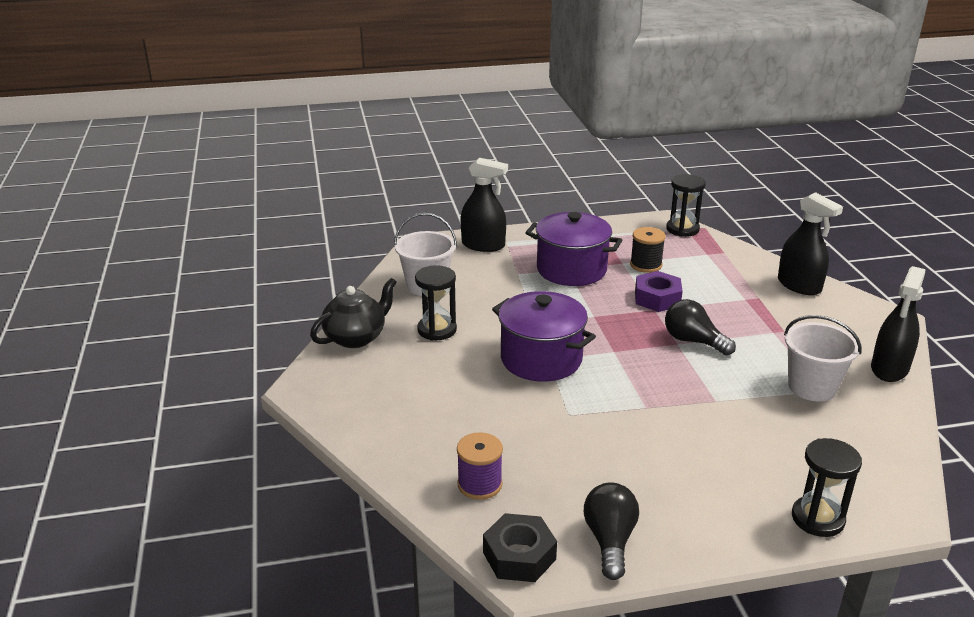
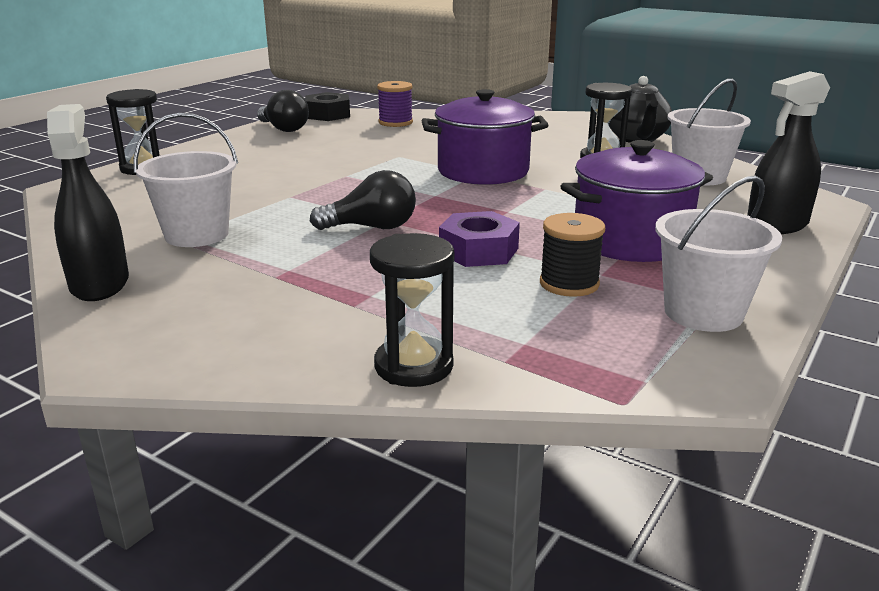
camera: 135 degrees right, 5 degrees down
(617, 234) = (703, 313): none -> white bucket
(682, 229) = (645, 375): black hourglass -> black hourglass (413, 366)
(799, 285) = (310, 352): black spray bottle -> none

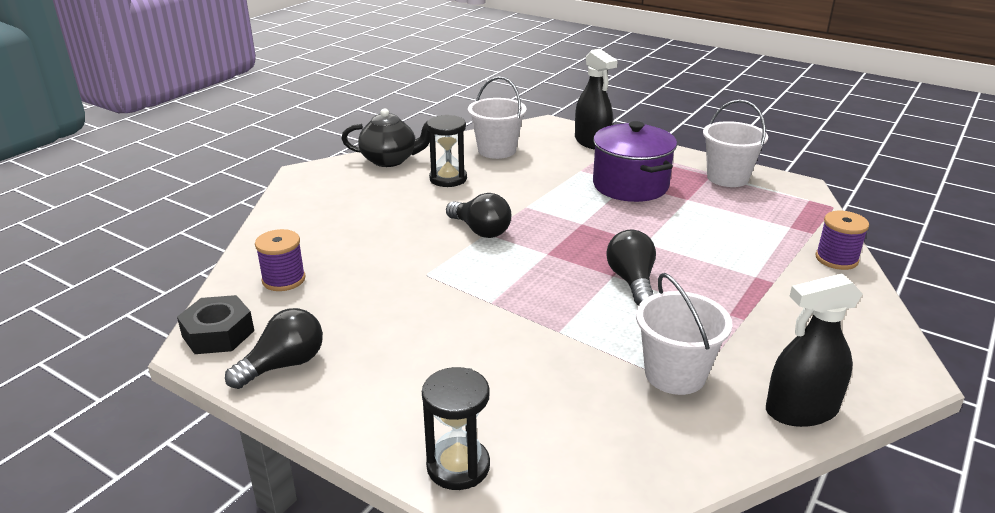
camera: 90 degrees left, 5 degrees up
(413, 366) = (836, 259): black hourglass -> purple spool
(479, 251) = (665, 236): purple nut -> none
(483, 171) = (480, 230): purple pot -> black light bulb
(569, 284) = (706, 209): black spool -> none

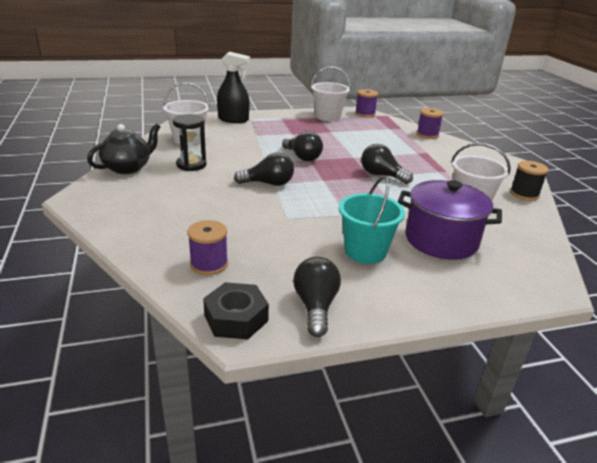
camera: 50 degrees left, 0 degrees up
(427, 348) = (365, 251): none -> turquoise bucket
(458, 466) = (486, 290): black hourglass -> none
(579, 217) = (302, 157): none -> black light bulb
(630, 185) = (295, 134): purple pot -> purple pot (441, 240)
(797, 192) = (365, 114): none -> purple spool
(801, 410) = (524, 194): black spray bottle -> black spool

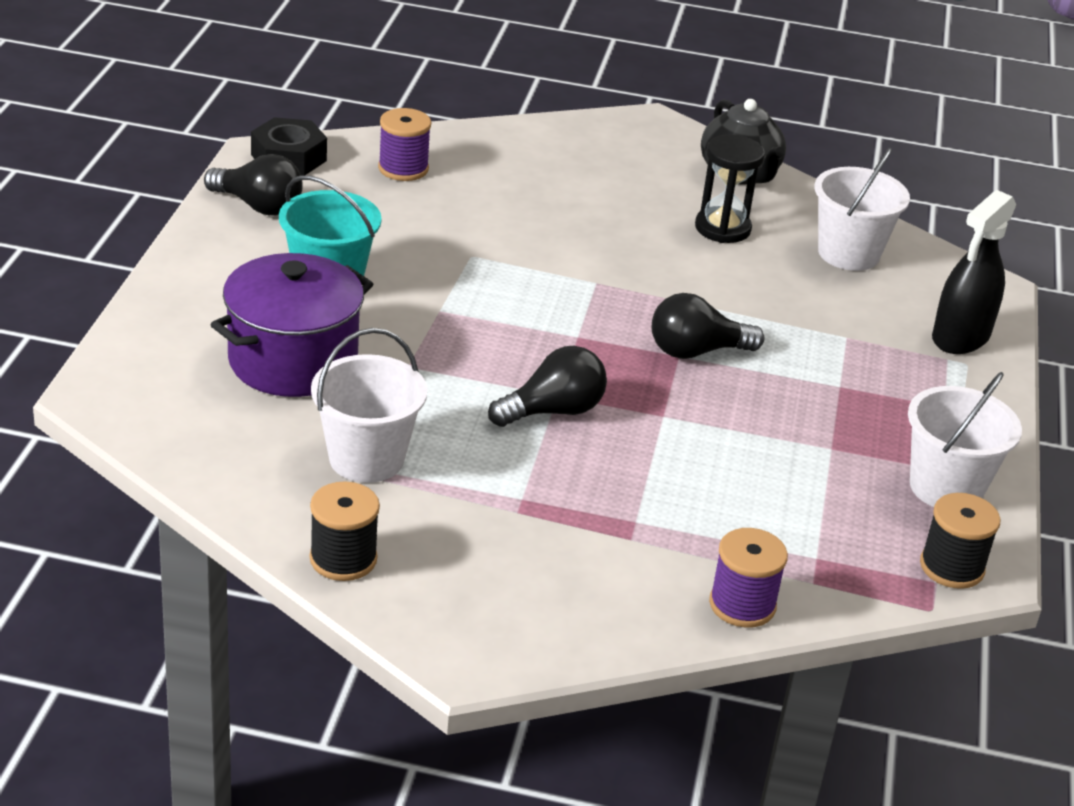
camera: 115 degrees right, 5 degrees up
(268, 183) = (600, 277): black light bulb -> none
(365, 114) = (951, 567): purple spool -> black spool

